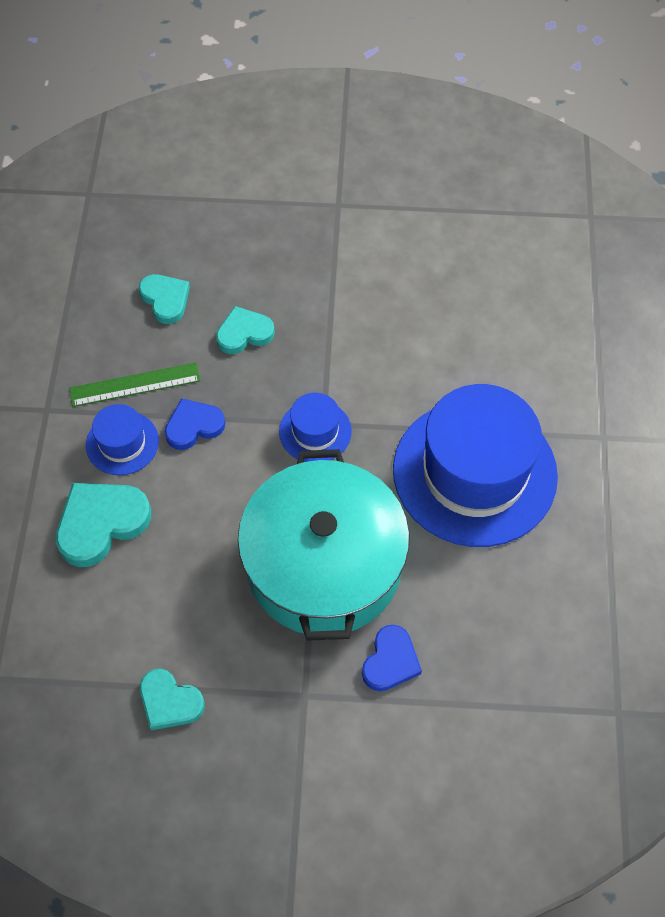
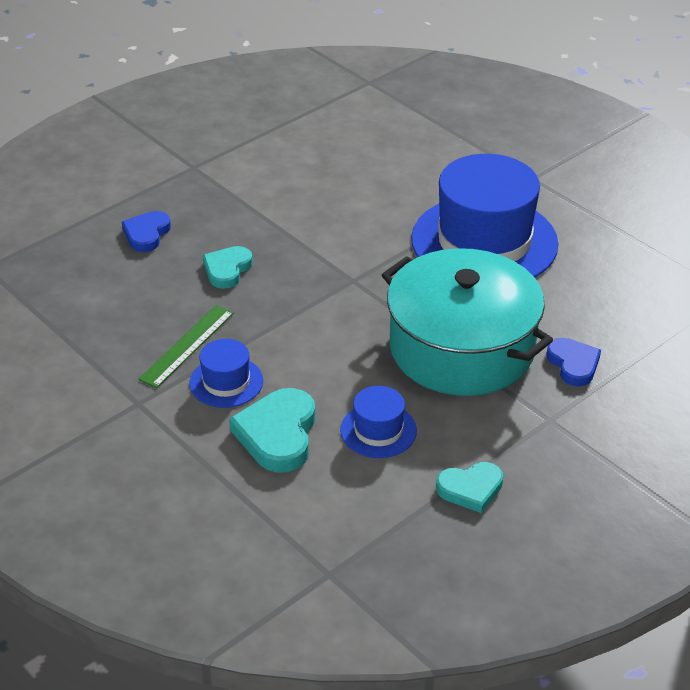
camera: 45 degrees left, 20 degrees down
(165, 299) = (140, 287): turquoise heart -> none
(193, 426) = (265, 339): blue heart -> blue heart (146, 234)
(315, 431) = (354, 287): blue hat -> blue hat (378, 430)

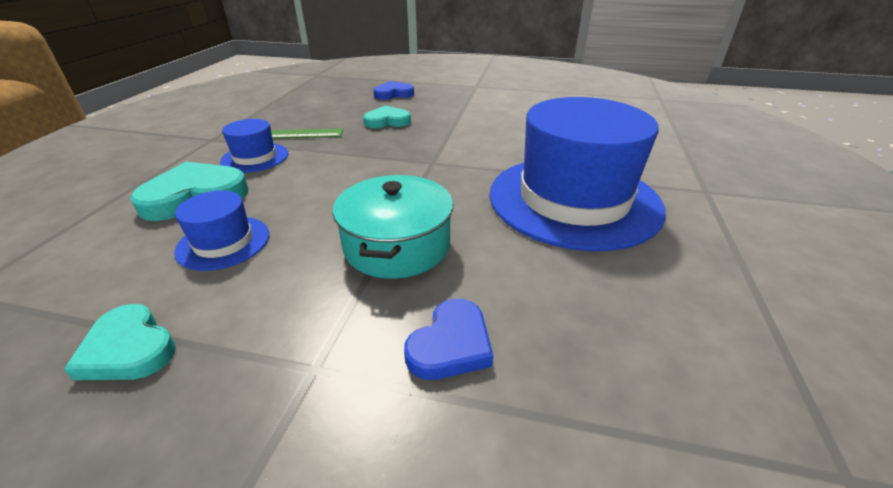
camera: 55 degrees right, 5 degrees down
(462, 348) = (397, 245): turquoise pot -> turquoise pot, size x0.60

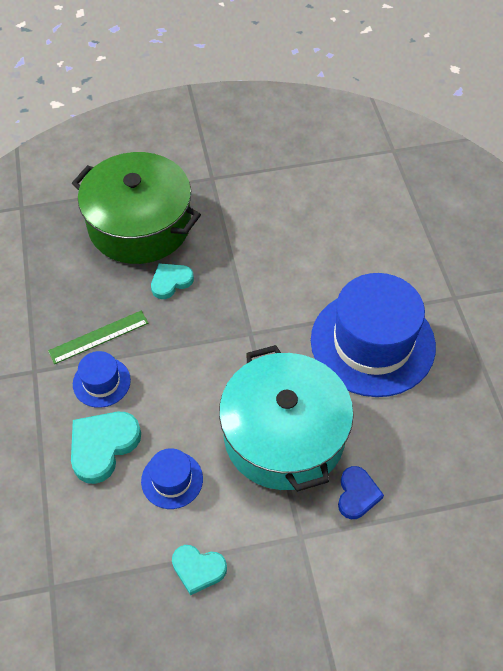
camera: 25 degrees left, 20 degrees up
(393, 94) = (139, 225): blue heart -> green pot
(397, 245) = (284, 435): turquoise pot -> turquoise pot, size x1.67

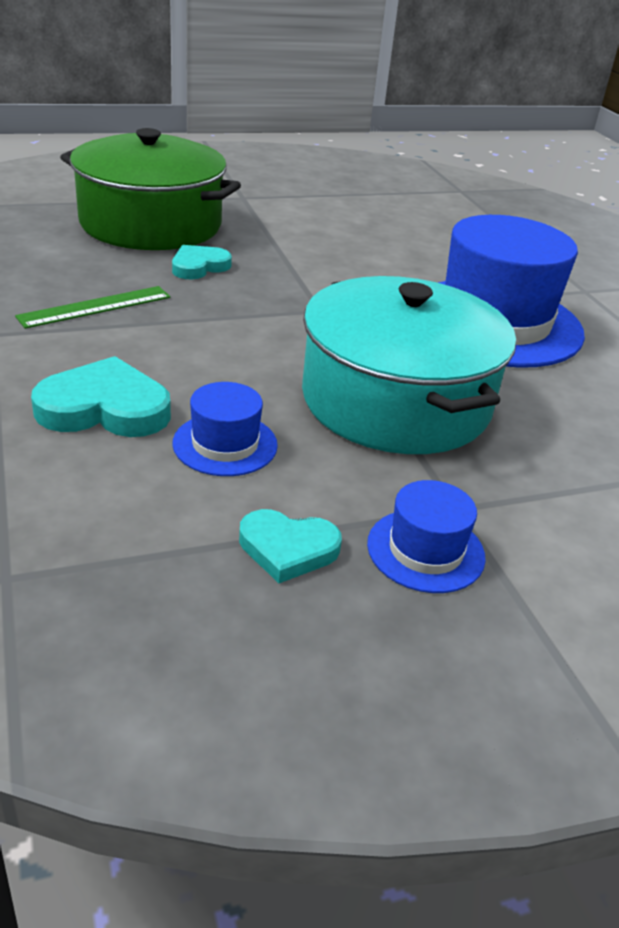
camera: 10 degrees left, 20 degrees down
(101, 382) = (101, 346): blue hat -> blue hat (425, 550)
(103, 446) = (105, 408): turquoise heart -> turquoise heart turned 60 degrees clockwise
(357, 494) = (530, 461): blue heart -> none

